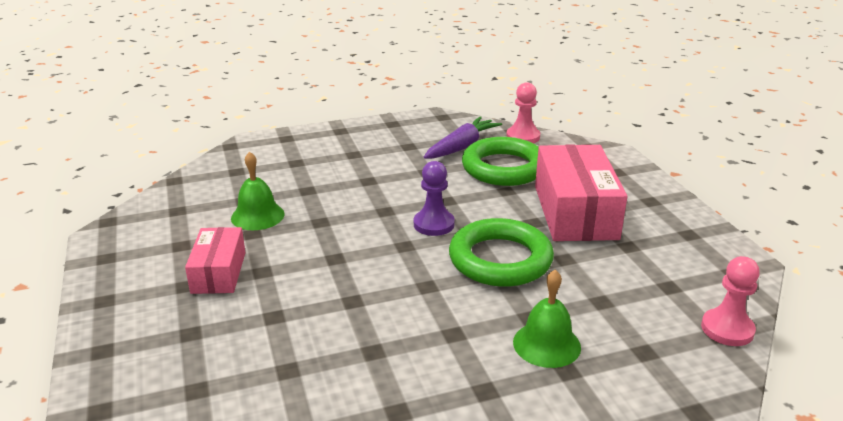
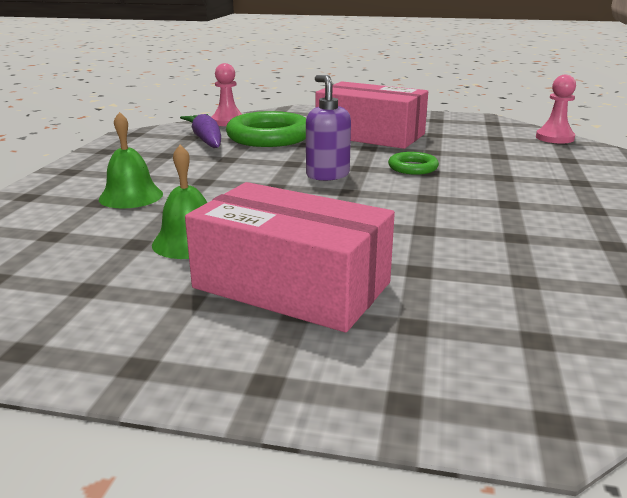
camera: 60 degrees left, 5 degrees down
(218, 272) = (291, 285): pink box -> pink box, size x1.73
(434, 224) = (327, 175): purple pawn -> purple soap dispenser
(500, 259) = (413, 167): green ring -> green ring, size x0.50
(546, 344) = (543, 180): green bell -> green bell (131, 196)

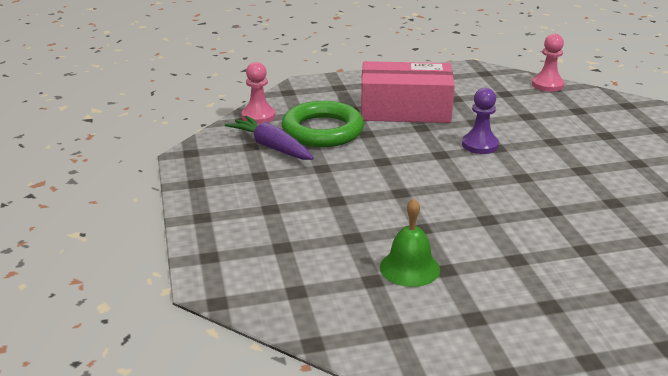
camera: 25 degrees left, 5 degrees up
(131, 196) = (300, 233): green bell -> none
(291, 285) = (523, 286): pink box -> none
(327, 175) = (426, 169): purple soap dispenser -> none
(413, 167) = (480, 145): green ring -> purple pawn

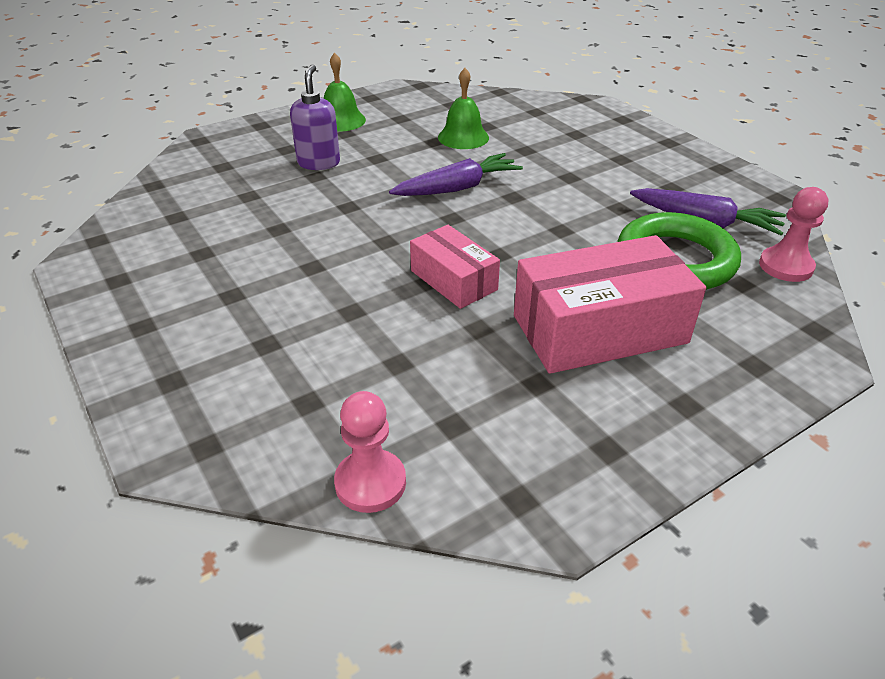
camera: 160 degrees right, 10 degrees up
(446, 209) = (457, 188): none -> purple carrot
(480, 145) = (454, 280): purple pawn -> pink box
(556, 331) = (341, 120): none -> green bell
(582, 265) = (319, 163): none -> purple soap dispenser

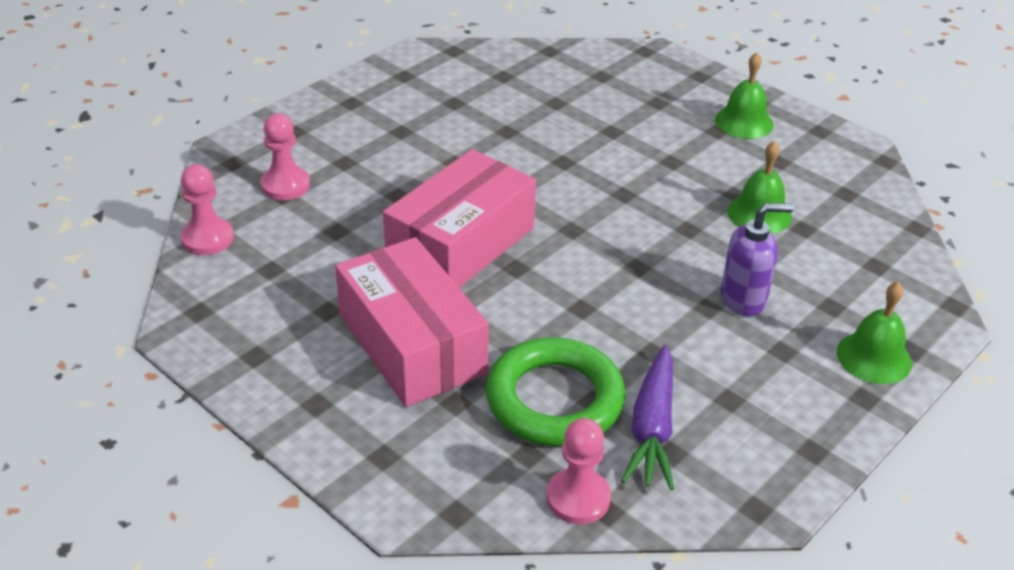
camera: 75 degrees right, 0 degrees up
(288, 398) = (285, 185): none -> pink pawn
(319, 163) = (639, 127): purple soap dispenser -> purple soap dispenser (743, 299)
(454, 280) = (461, 244): pink box -> pink box, size x1.73
(457, 188) = (634, 225): purple carrot -> none
(630, 131) = (874, 357): none -> green bell

